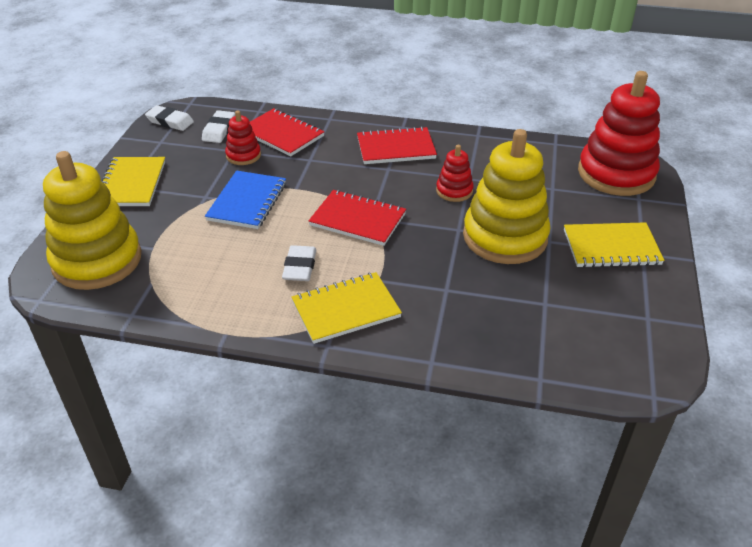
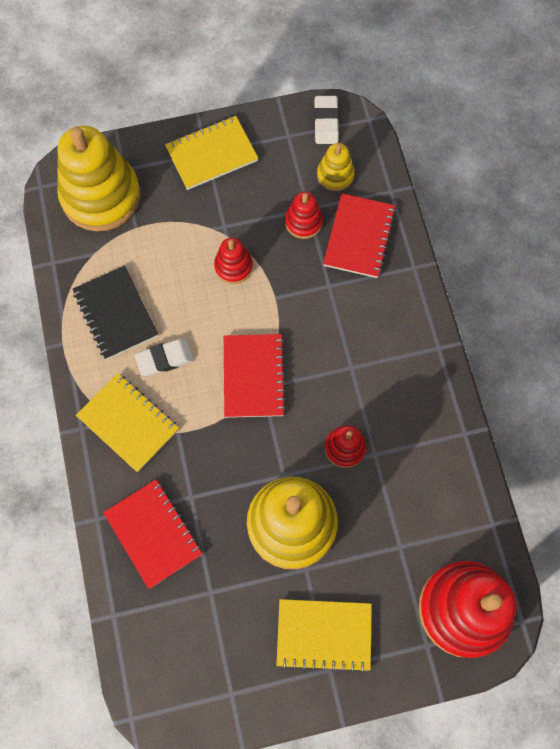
camera: 65 degrees right, 30 degrees up
(219, 130) = (335, 175): white eraser -> yellow stacking toy
(227, 286) = (115, 314): none -> black notebook
(247, 202) = (233, 266): blue notebook -> red stacking toy
(396, 148) = (393, 359): red notebook -> red notebook (153, 533)
(611, 247) = (324, 635): yellow notebook -> yellow notebook turned 60 degrees counterclockwise

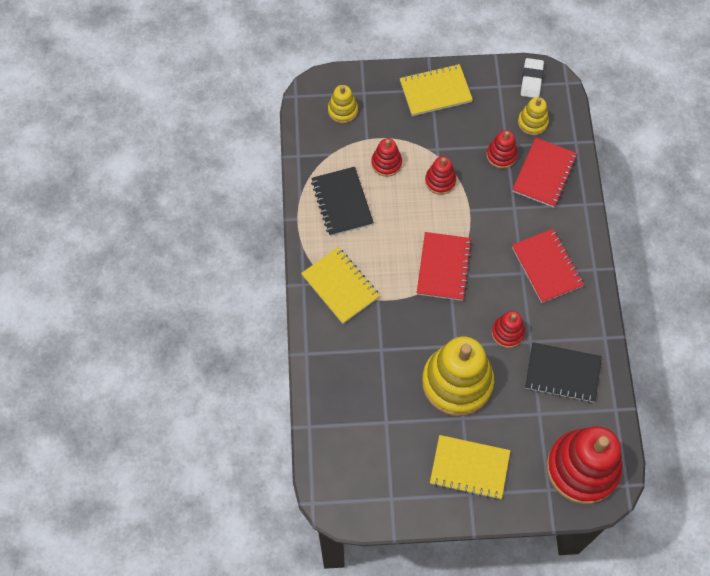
camera: 10 degrees right, 5 degrees down
(101, 196) = (343, 110): yellow stacking toy -> yellow stacking toy, size x0.47
(153, 533) = (348, 371): red notebook -> red notebook (547, 266)
(164, 254) = (386, 163): none -> red stacking toy
(165, 359) = (375, 243): white eraser -> none
(420, 489) = (562, 373): none -> black notebook

